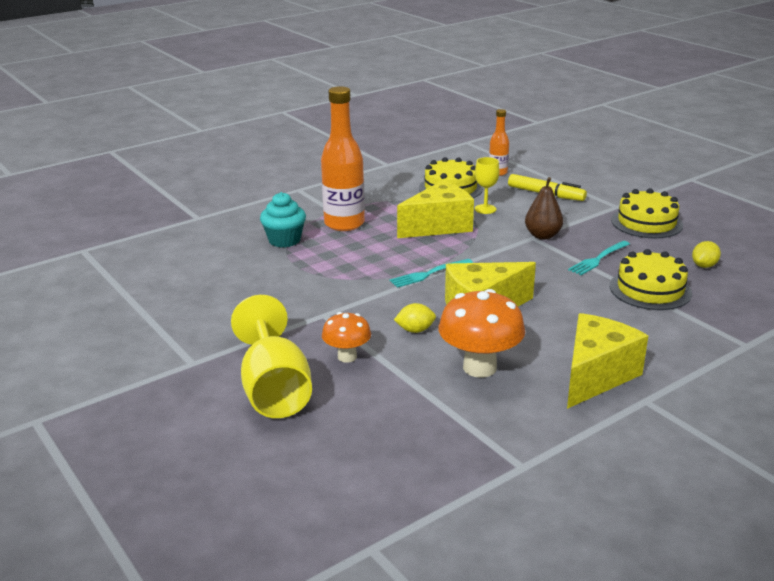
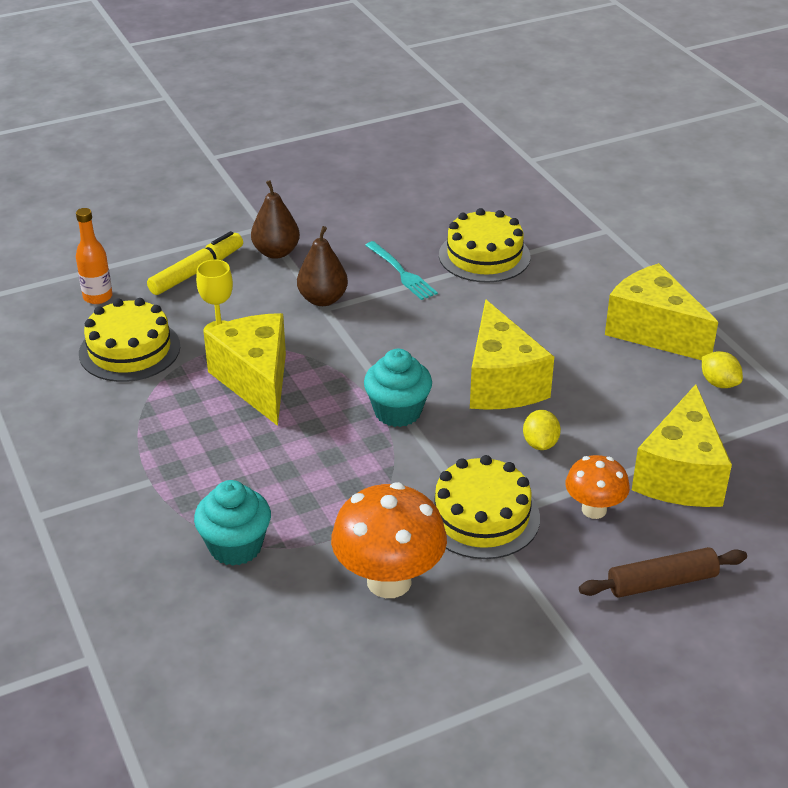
camera: 80 degrees left, 10 degrees up
(274, 389) = (662, 582): yellow goblet -> brown rolling pin
(344, 224) = (204, 474): orange bottle -> none
(400, 395) = (680, 475): none -> yellow cheese
(428, 274) = (397, 412): turquoise fork -> turquoise cupcake
(479, 367) = (629, 406): orange mushroom -> orange mushroom (389, 581)
(588, 214) = (276, 252): none -> brown pear
(646, 223) = (320, 217): yellow cake -> yellow cake (482, 516)
(704, 265) = (440, 209): yellow lemon -> yellow lemon (719, 383)

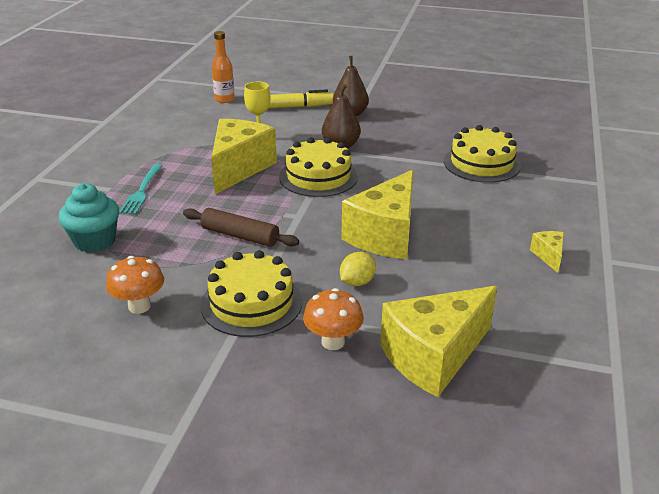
camera: 40 degrees right, 5 degrees down
(129, 350) = (200, 127): yellow cake -> yellow cake (318, 177)
(389, 581) = (139, 306): orange mushroom -> orange mushroom, size x0.59
(397, 412) = (293, 220): turquoise cupcake -> none
(402, 273) = (411, 151): turquoise fork -> turquoise fork (142, 191)
(653, 331) = (548, 256): yellow cheese -> yellow cheese, size x0.43
(662, 582) = (310, 419): brown rolling pin -> brown rolling pin (240, 236)
(719, 383) = (558, 313): yellow lemon -> none

